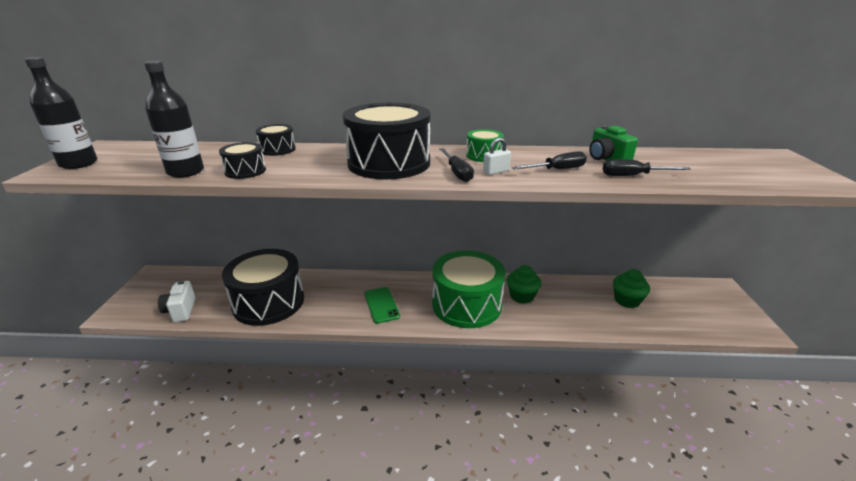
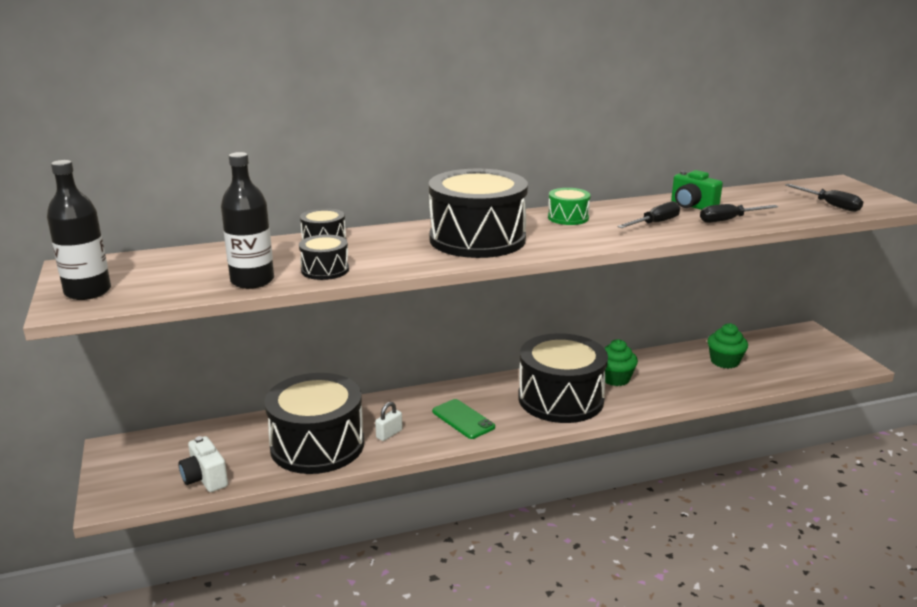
camera: 20 degrees left, 5 degrees down
(457, 173) = (561, 240): black screwdriver -> black screwdriver (830, 205)
(466, 304) = (561, 399): green drum -> black drum
(496, 171) = (598, 233): white padlock -> white padlock (389, 434)

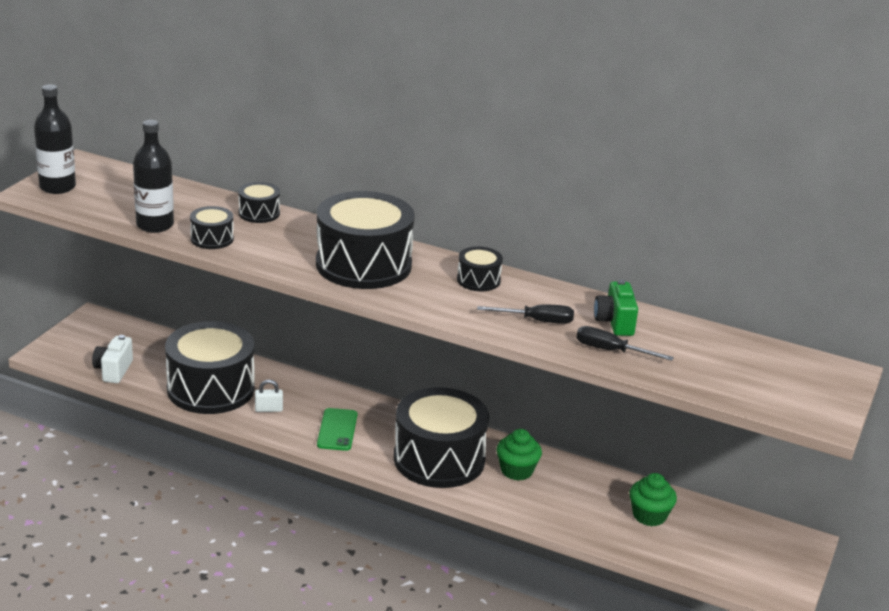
camera: 40 degrees right, 5 degrees up
(568, 217) = (478, 280): green drum -> black drum
(830, 205) = (755, 387): black screwdriver -> none

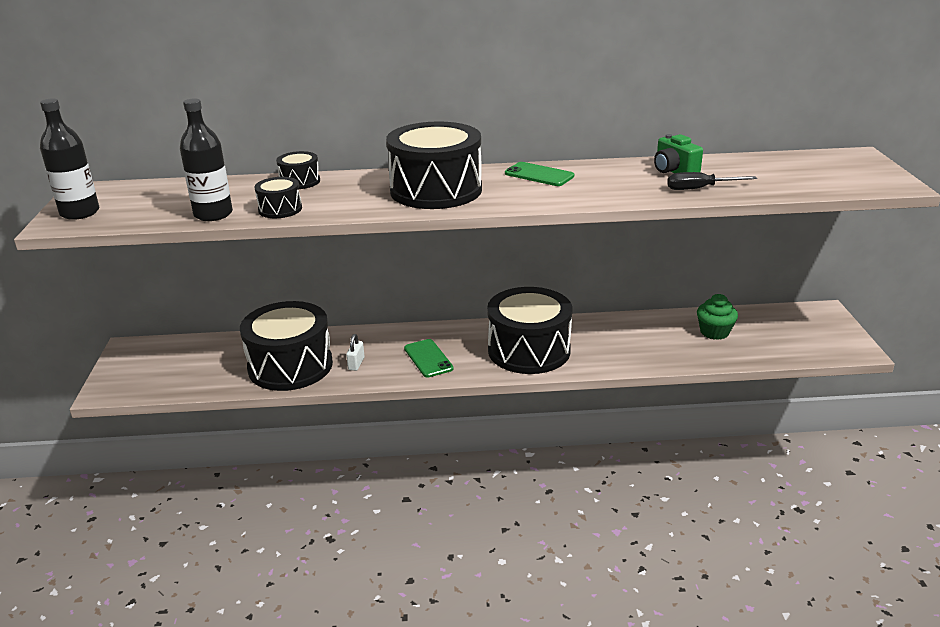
camera: 25 degrees left, 0 degrees up
(113, 370) = (186, 383): white camera -> none
(268, 409) = (356, 364): white padlock -> white padlock turned 45 degrees counterclockwise
(478, 280) = (539, 175): black drum -> green phone
(517, 470) = (593, 337): green cupcake -> none
(537, 321) = (620, 187): black screwdriver -> none

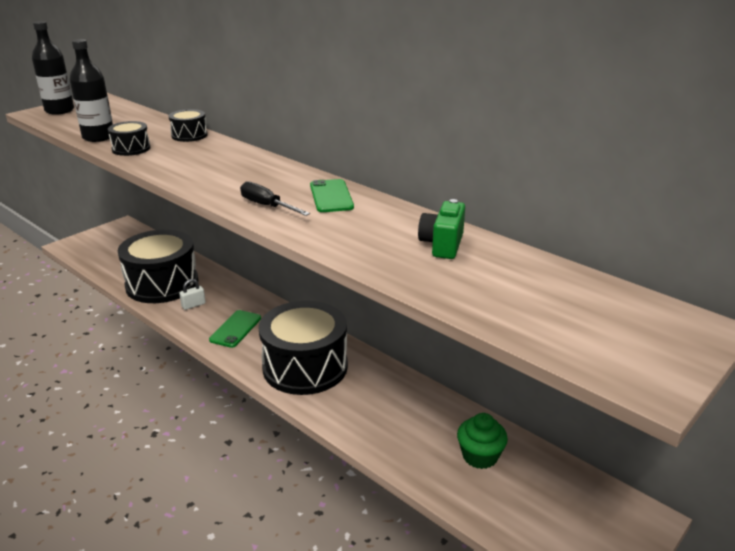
camera: 45 degrees right, 0 degrees up
(436, 190) = (236, 176): black drum -> none
(699, 189) = (418, 271): black screwdriver -> black screwdriver (267, 206)

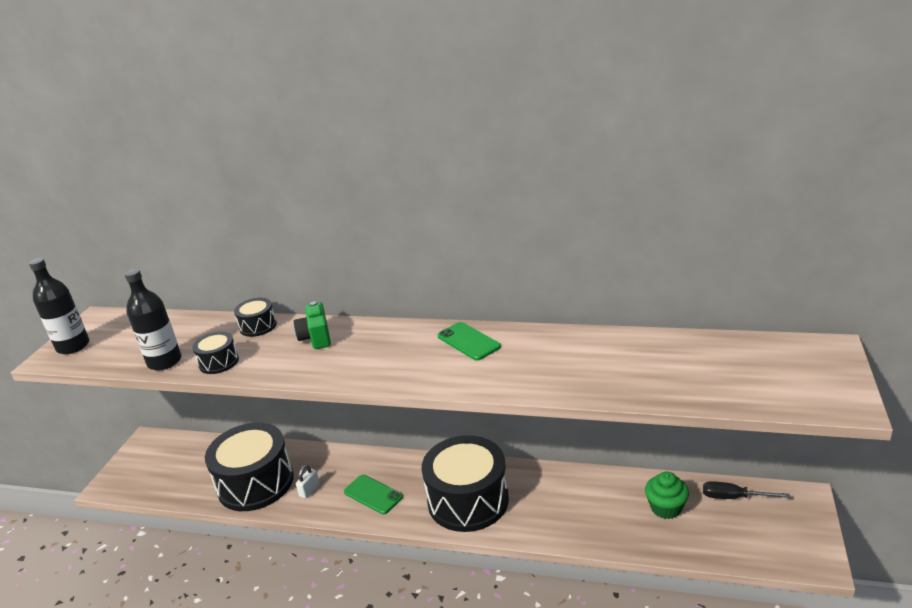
camera: 25 degrees left, 0 degrees up
(235, 329) = (373, 494): green phone -> green phone turned 45 degrees counterclockwise
(267, 206) = (427, 372): black screwdriver -> black screwdriver (734, 497)
(442, 245) = (605, 352): green camera -> green camera (316, 338)

